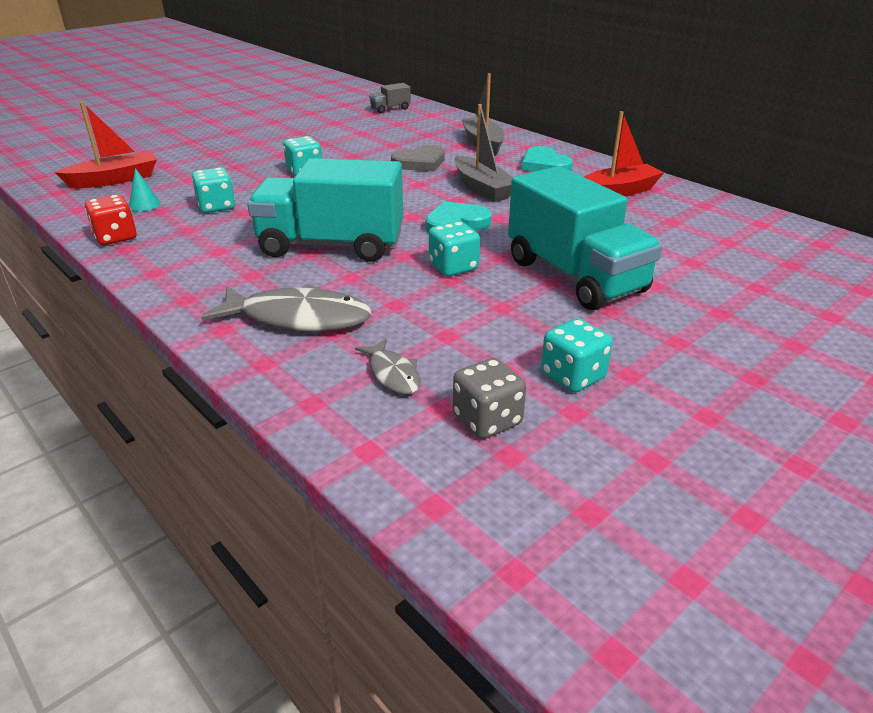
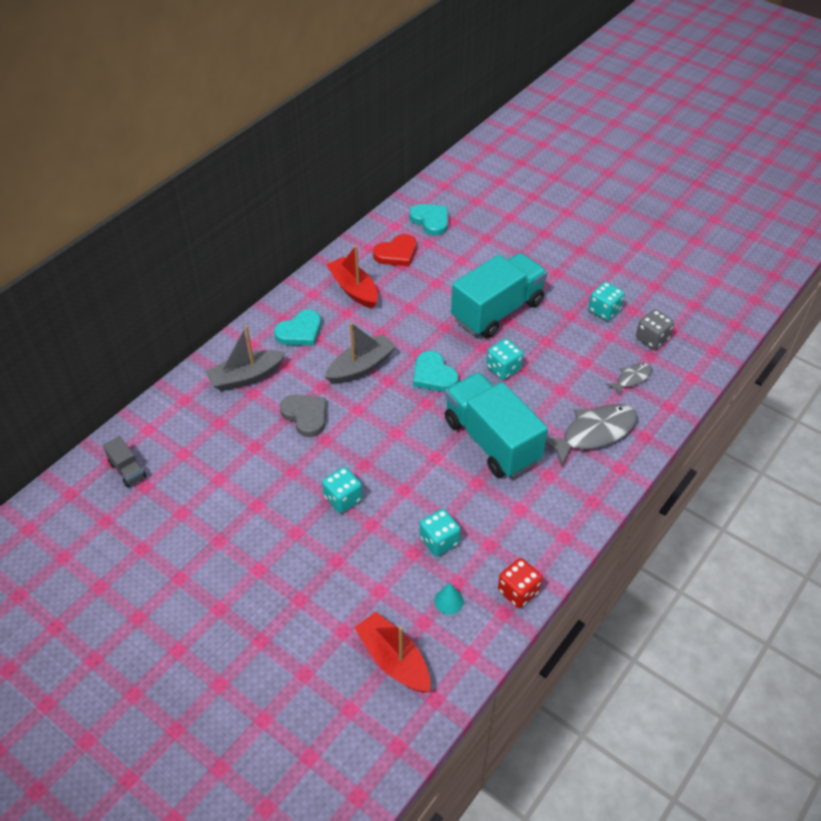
camera: 100 degrees left, 15 degrees up
(298, 318) = (594, 433): grey fish -> grey fish turned 60 degrees clockwise
(331, 246) = (491, 441): turquoise truck -> turquoise truck turned 150 degrees clockwise
(696, 220) = (396, 253): none -> red heart
(784, 248) = (430, 221): none -> turquoise heart

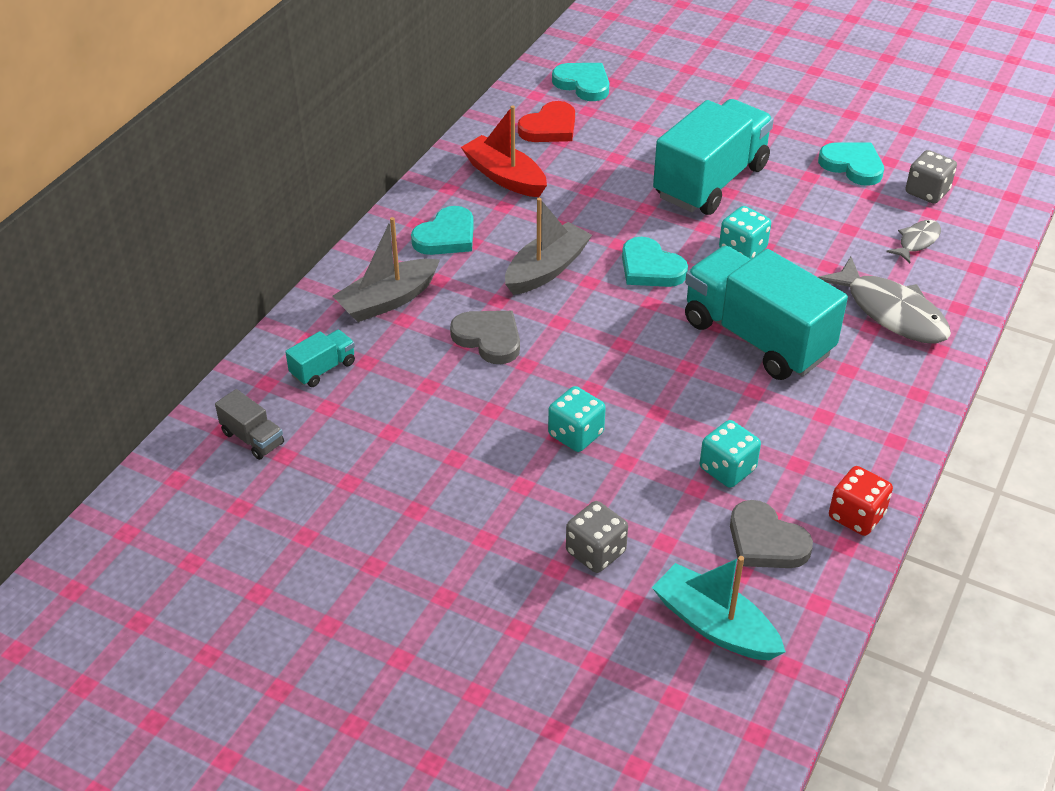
camera: 10 degrees left, 5 degrees down
(188, 424) = (323, 369): none -> turquoise truck
(330, 591) = (595, 552): none -> grey dice
(394, 660) = (715, 625): red boat -> turquoise boat
(448, 601) = (765, 541): turquoise cone -> grey heart
(594, 433) = (890, 312): grey fish -> grey fish turned 90 degrees clockwise
(604, 310) = (852, 166): turquoise dice -> turquoise heart

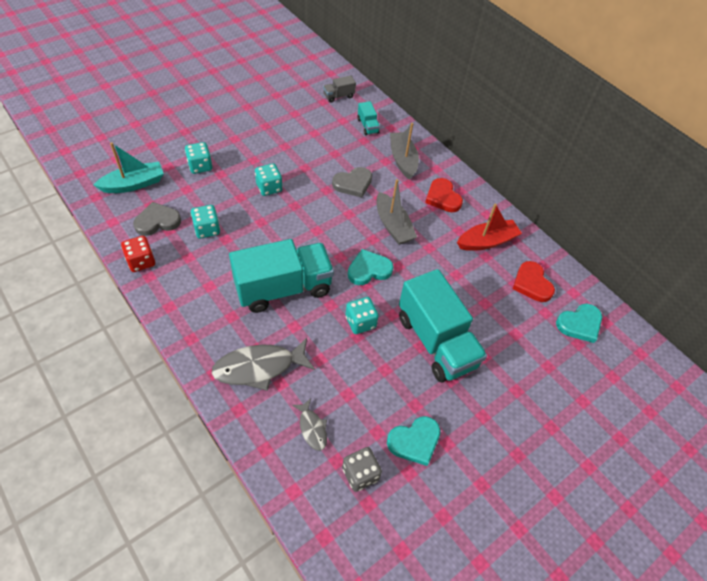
camera: 110 degrees right, 10 degrees up
(446, 236) = (443, 197): turquoise heart -> red heart
(595, 552) = (200, 166): grey dice -> turquoise dice

